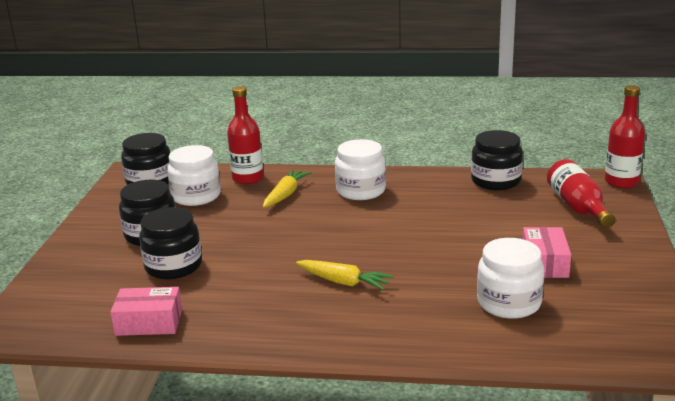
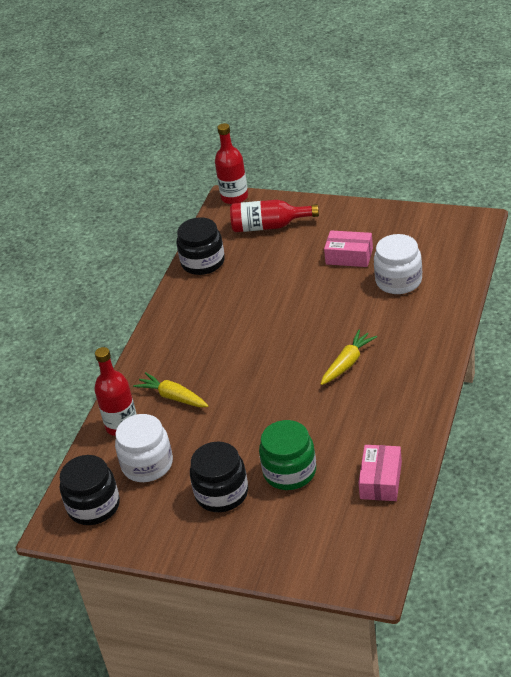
camera: 75 degrees left, 15 degrees up
(173, 266) = (289, 472): black jar -> green jar
(361, 190) = (186, 345): white jar -> none

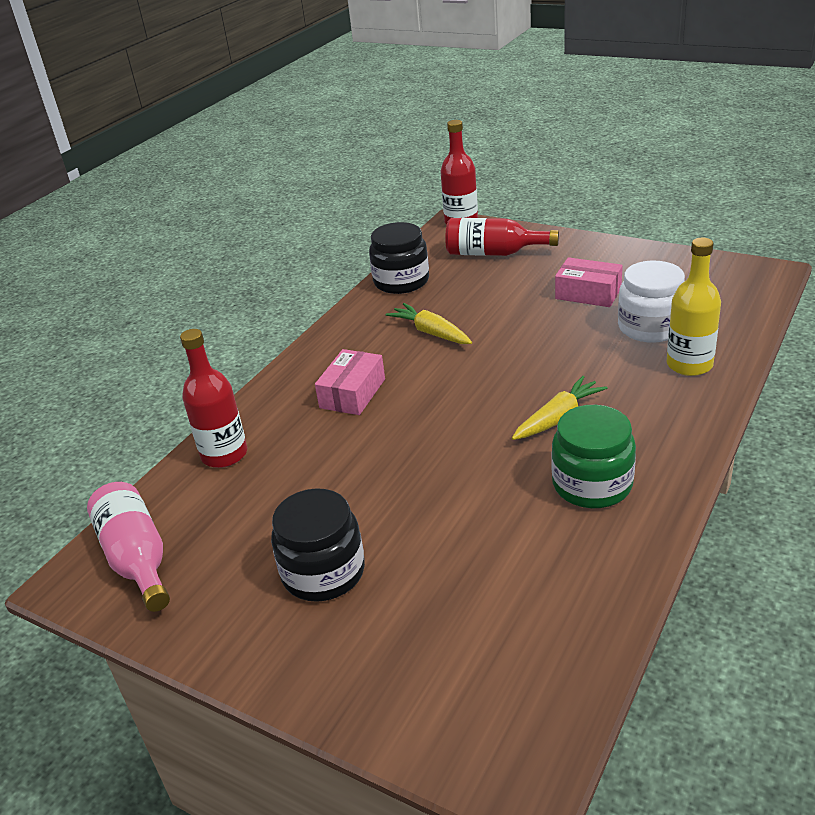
camera: 10 degrees right, 5 degrees down
(94, 506) = (137, 558): black jar -> pink bottle
(147, 464) = (235, 512): white jar -> none
(173, 397) = (306, 428): yellow carrot -> yellow carrot (431, 333)
(289, 472) = (435, 557): green jar -> green jar (592, 484)
(380, 480) = (575, 596): pink box -> pink box (352, 393)
(429, 309) = (689, 365): none -> yellow bottle

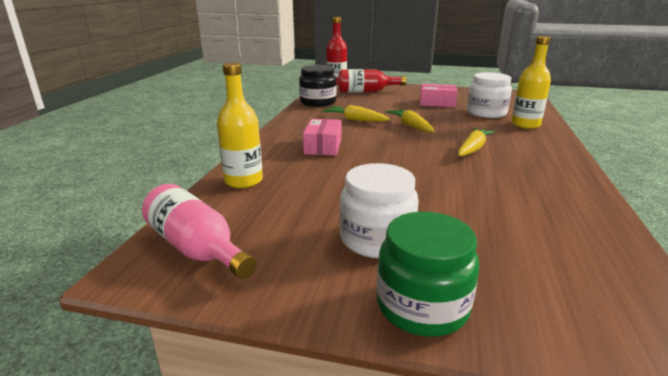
camera: 20 degrees left, 10 degrees down
(224, 454) = (243, 181): red bottle -> yellow bottle
(323, 572) = (376, 239): black jar -> white jar
(503, 355) = (410, 126): none -> yellow carrot
(592, 484) = (528, 175): green jar -> green jar (422, 306)

